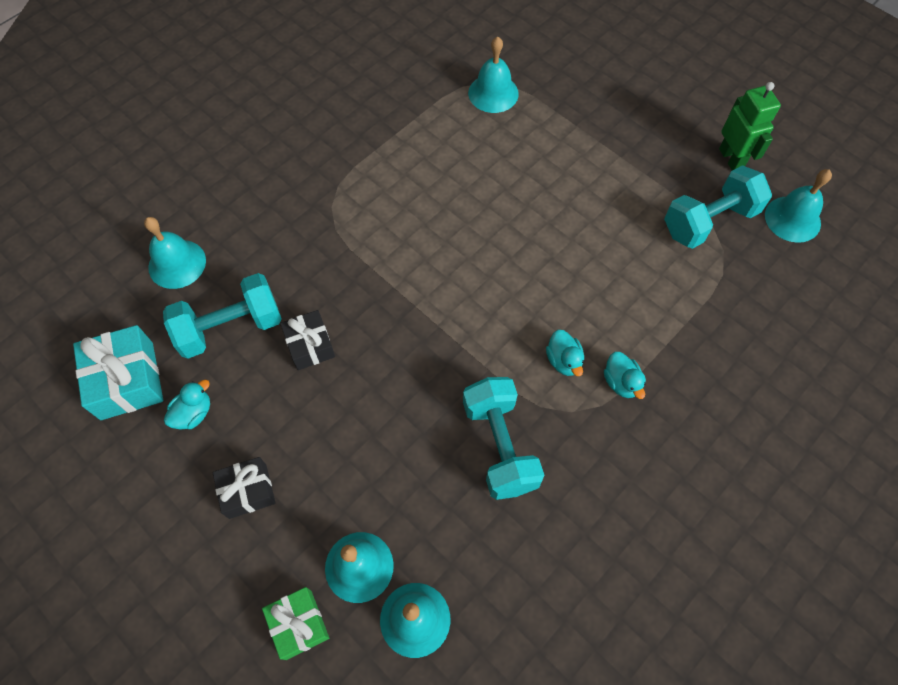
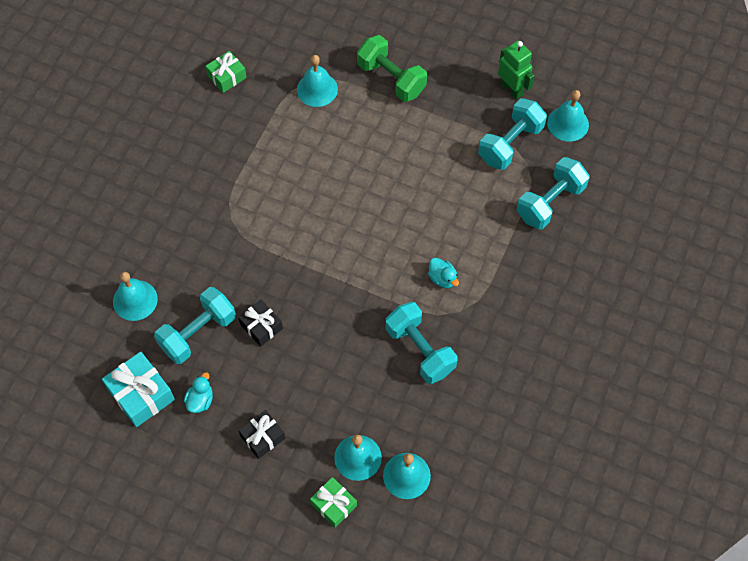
camera: 20 degrees left, 0 degrees up
(396, 52) = (227, 77): none -> green gift
(585, 106) = (391, 79): none -> green dumbbell
(621, 382) = (486, 280): turquoise duck -> none
(740, 309) = (550, 202): none -> turquoise dumbbell

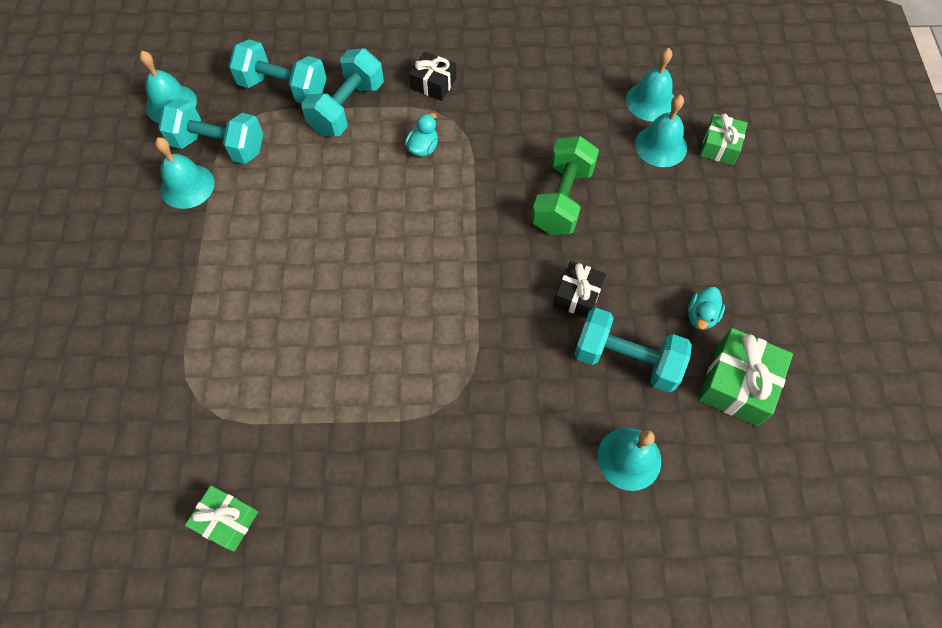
camera: 115 degrees left, 0 degrees up
(141, 394) = (737, 384): turquoise gift -> green gift
(200, 400) = (701, 316): turquoise duck -> turquoise duck turned 60 degrees counterclockwise
(262, 437) = (698, 236): black gift -> black gift (433, 84)
(317, 89) = (209, 385): turquoise bell -> turquoise bell (187, 186)
(391, 79) = (162, 302): green dumbbell -> green dumbbell (562, 199)
(420, 350) = (516, 137): turquoise dumbbell -> turquoise dumbbell (347, 108)
(511, 89) = (138, 170): green robot -> none

